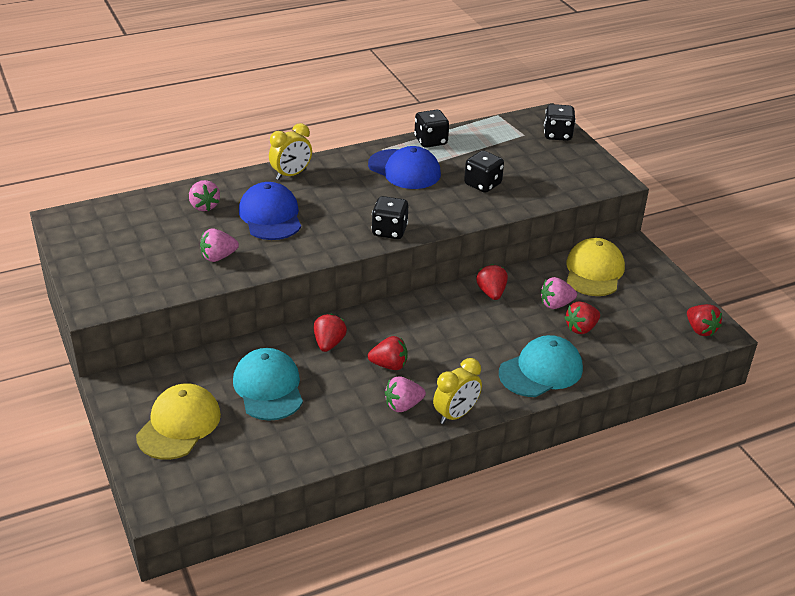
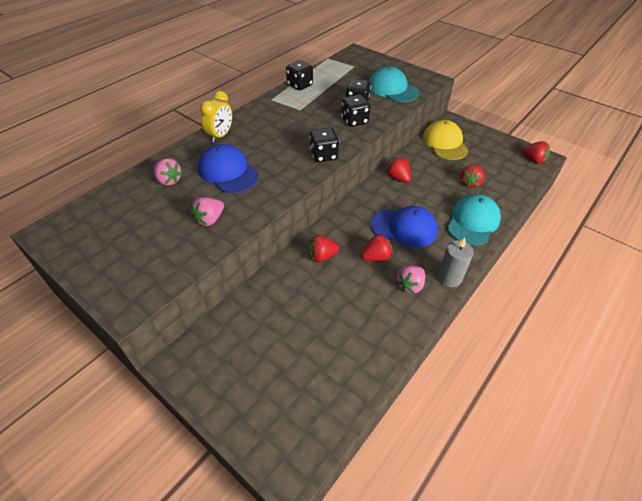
camera: 25 degrees left, 10 degrees up
(179, 425) = (255, 380): yellow cap -> none
(268, 388) = (304, 312): turquoise cap -> turquoise cap (392, 89)
(329, 343) = (322, 256): red strawberry -> red strawberry turned 90 degrees counterclockwise
(404, 169) = (298, 109): blue cap -> blue cap (404, 228)
(456, 414) = (449, 278): yellow clock -> grey candle
(556, 304) = (442, 172): pink strawberry -> none
(557, 135) = (374, 61): black dice -> black dice (354, 121)

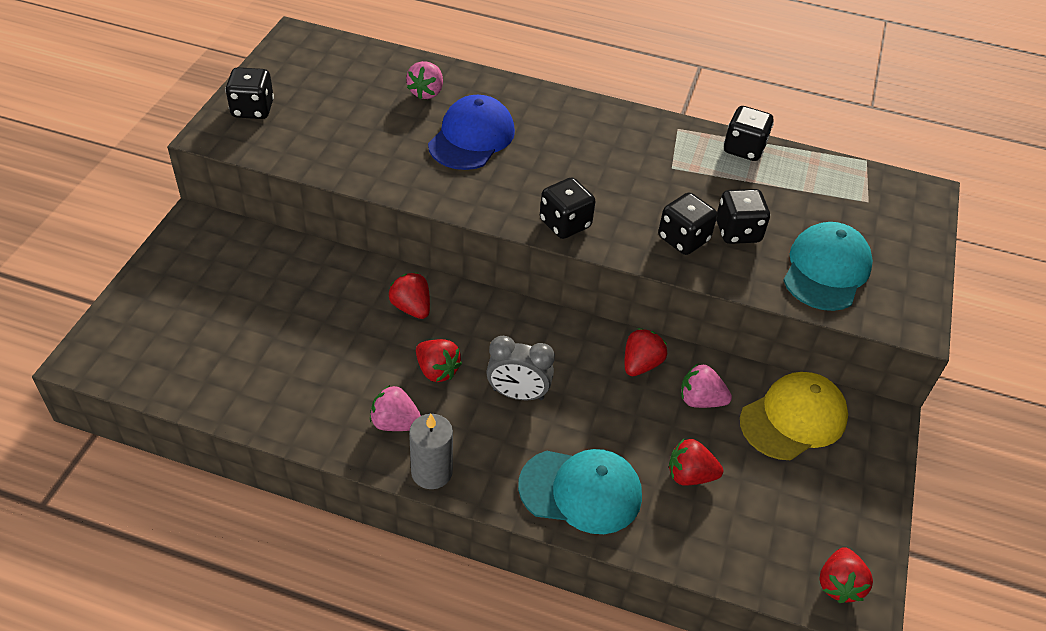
camera: 65 degrees right, 0 degrees up
(115, 276) = (252, 109): none -> black dice
(210, 219) = (371, 151): pink strawberry -> pink strawberry (700, 400)
(220, 135) = (548, 106): yellow clock -> none
(404, 228) = (518, 394): blue cap -> grey clock

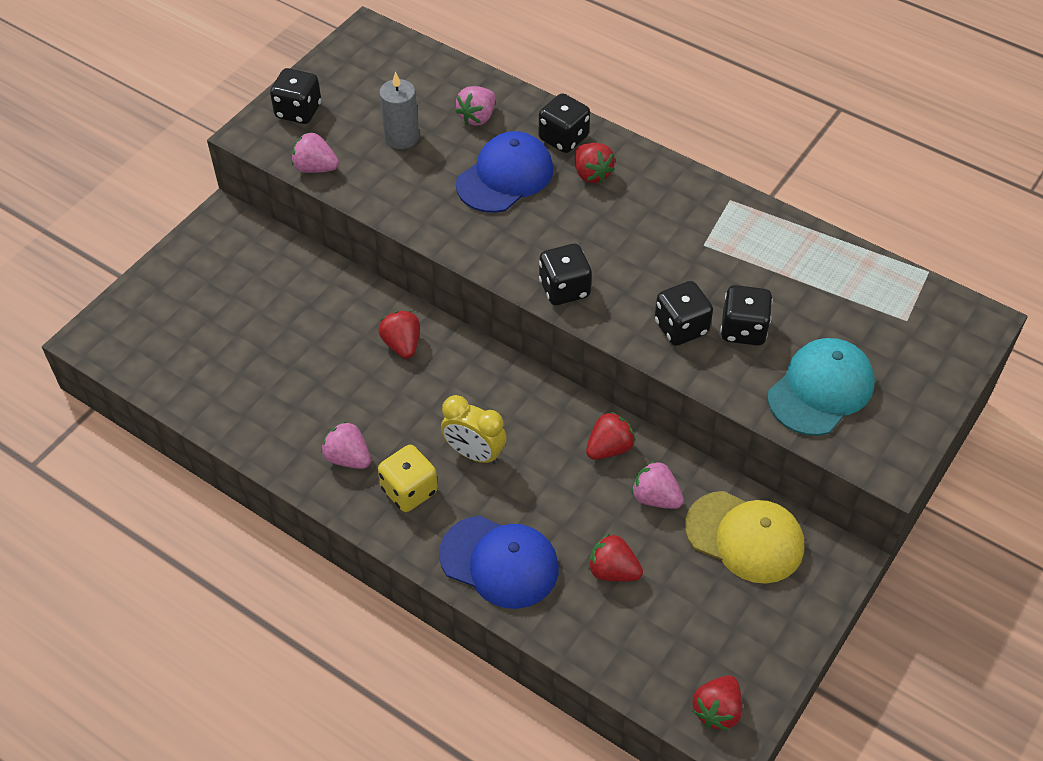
camera: 20 degrees right, 5 degrees up
(287, 155) = (315, 168): none -> pink strawberry
(431, 472) = (365, 512): grey candle -> grey candle (401, 137)
(437, 370) = (404, 414): red strawberry -> red strawberry (591, 174)
(468, 441) = (409, 490): none -> yellow dice
(518, 394) = (474, 453): grey clock -> yellow clock
(581, 491) = (499, 562): turquoise cap -> blue cap
(744, 149) = (793, 235): black dice -> black dice (563, 138)
(793, 418) = (745, 537): yellow cap -> yellow cap turned 45 degrees clockwise

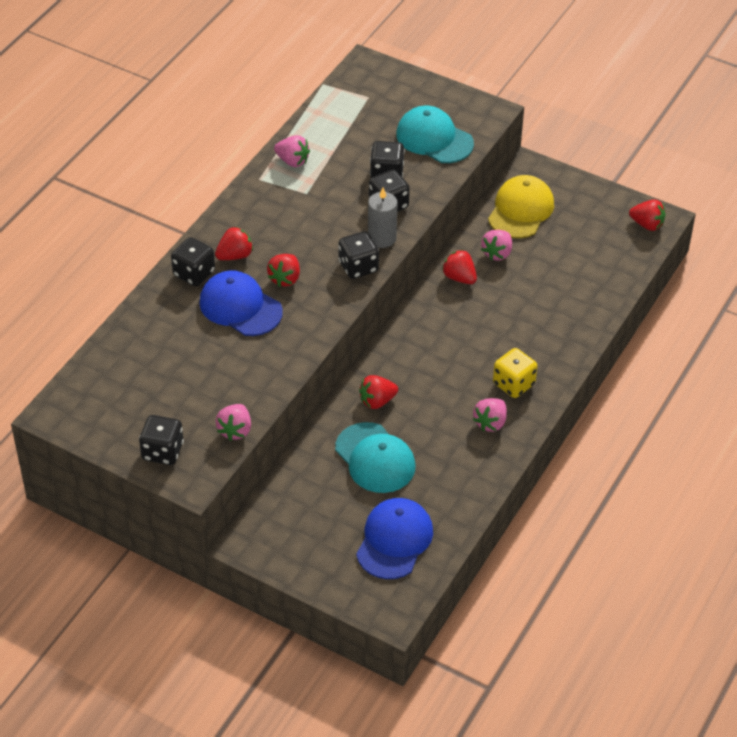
camera: 95 degrees left, 5 degrees down
(314, 337) = (375, 458): none -> turquoise cap
(401, 137) = (195, 376): grey candle -> grey candle (382, 238)
(474, 453) = (475, 350): yellow clock -> none
(477, 117) = (169, 328): pink strawberry -> pink strawberry (292, 161)
(499, 562) = (563, 331): blue cap -> blue cap (394, 540)
(613, 571) = (559, 273): red strawberry -> red strawberry (285, 278)

